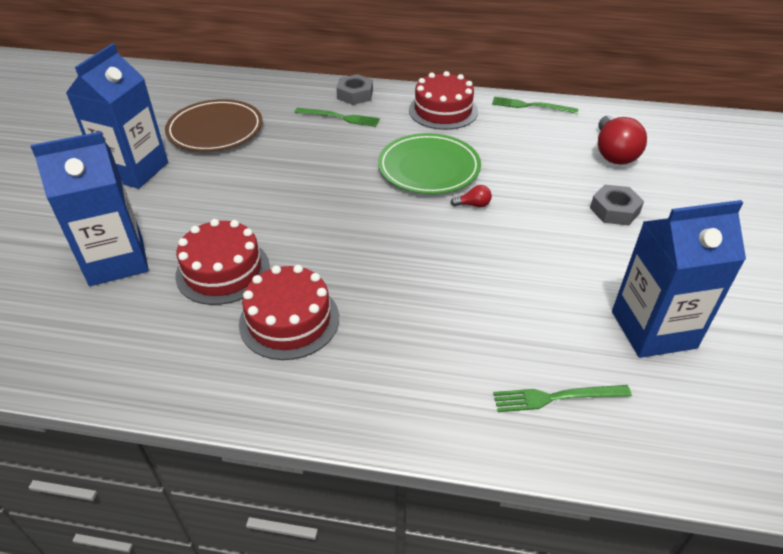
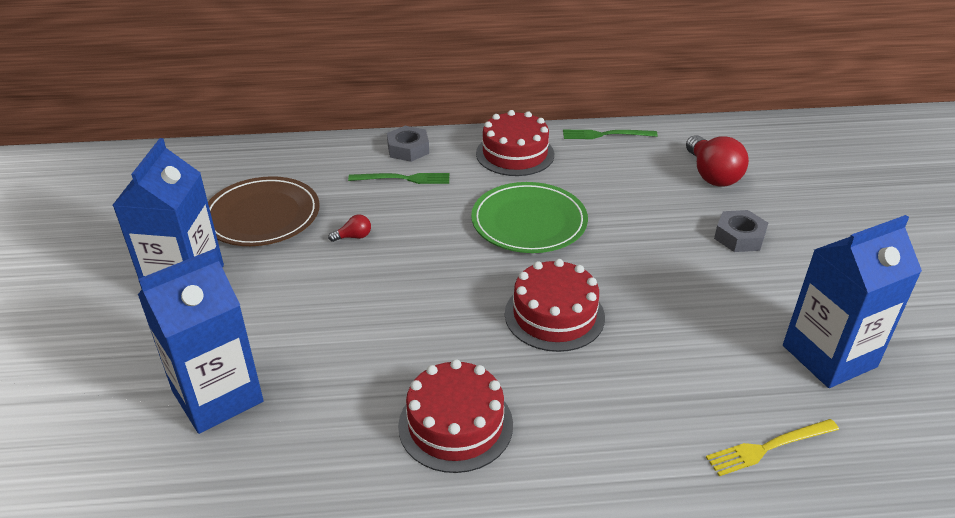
camera: 15 degrees left, 5 degrees down
(223, 271) = (352, 383): red cake -> red cake (554, 315)
(473, 205) = (595, 256): red light bulb -> red light bulb (353, 237)
(556, 397) = (768, 447): green fork -> yellow fork

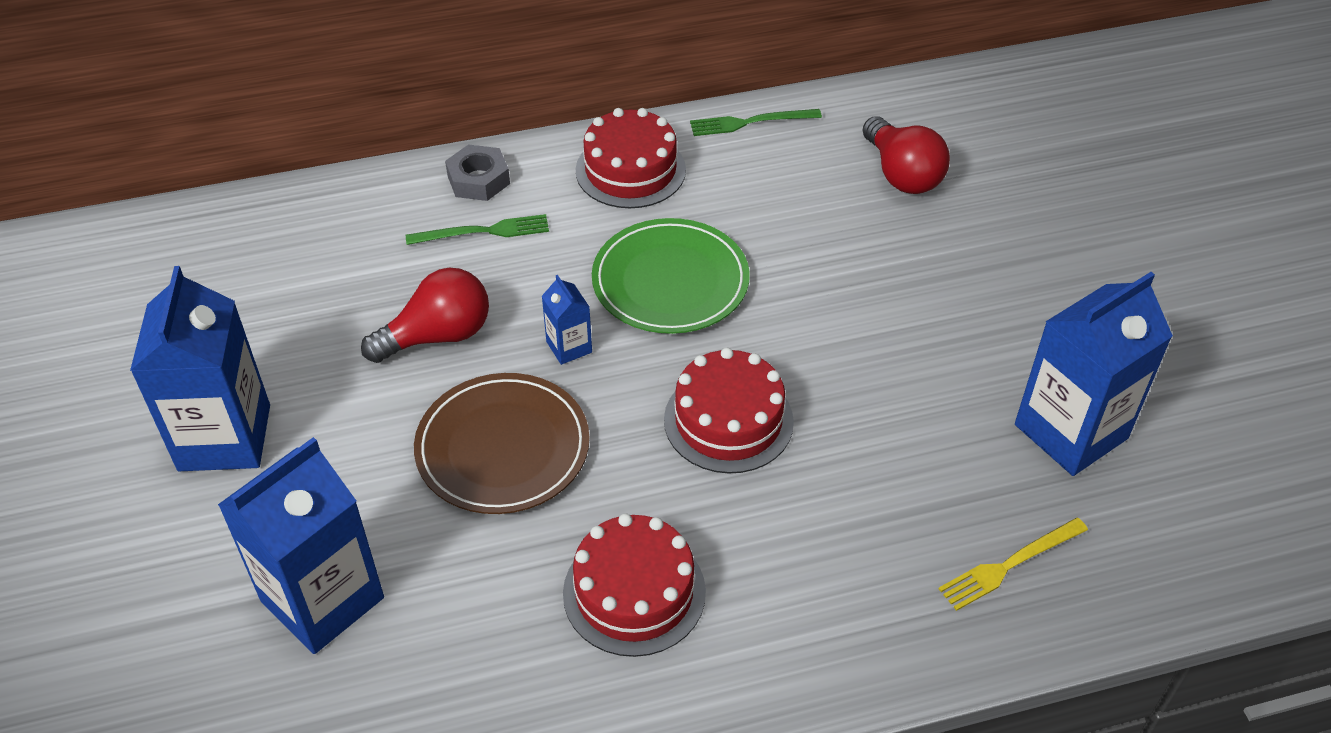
camera: 10 degrees left, 10 degrees up
(262, 216) = (300, 318): brown plate -> brown plate (503, 448)
(353, 237) = (437, 336): red light bulb -> red light bulb, size x2.23
(445, 254) = (569, 347): none -> blue carton
(739, 237) = (947, 270): grey nut -> none

